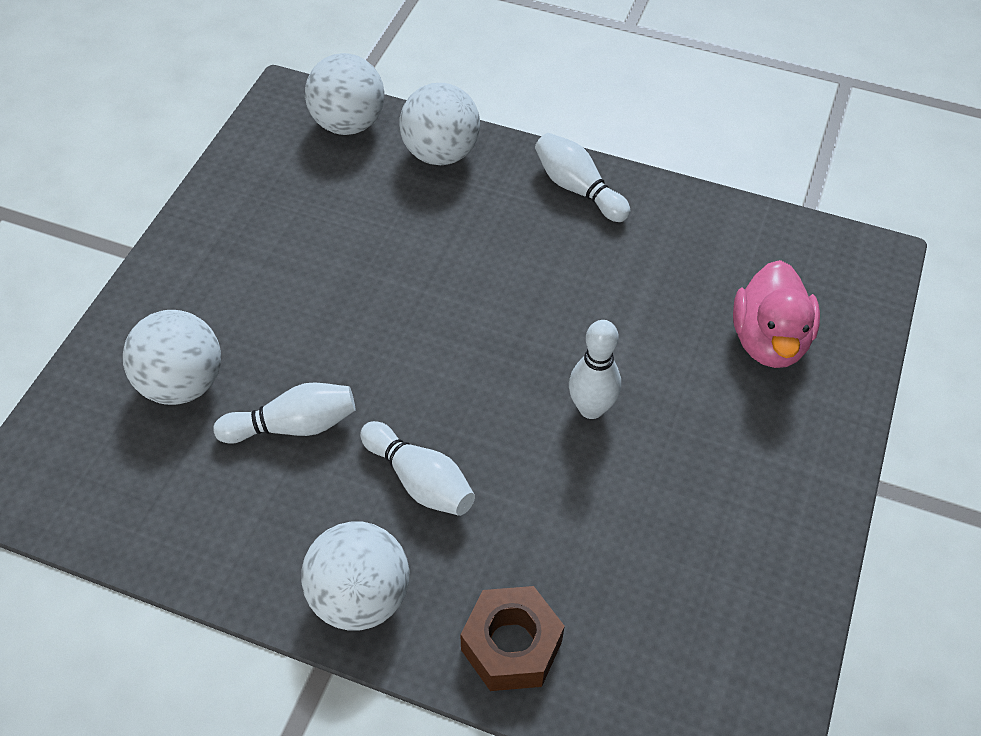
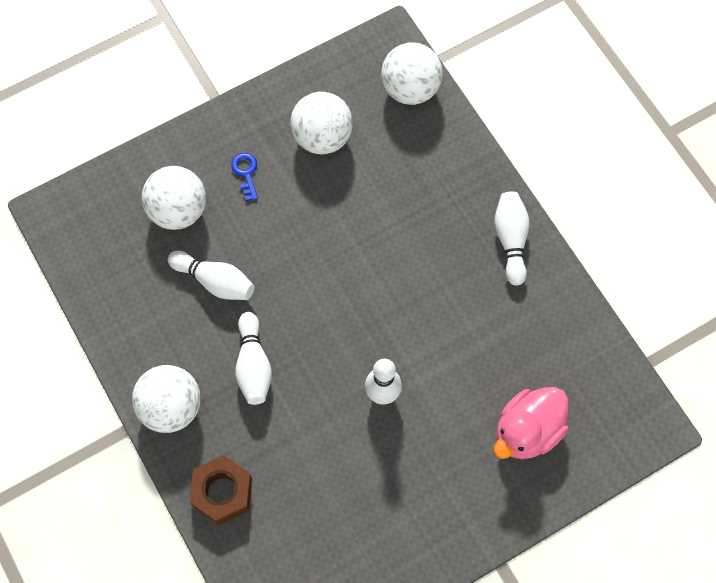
camera: 40 degrees right, 15 degrees up
(234, 298) = (246, 173): none -> blue key
(440, 153) = (448, 152): white ball -> white ball (322, 137)

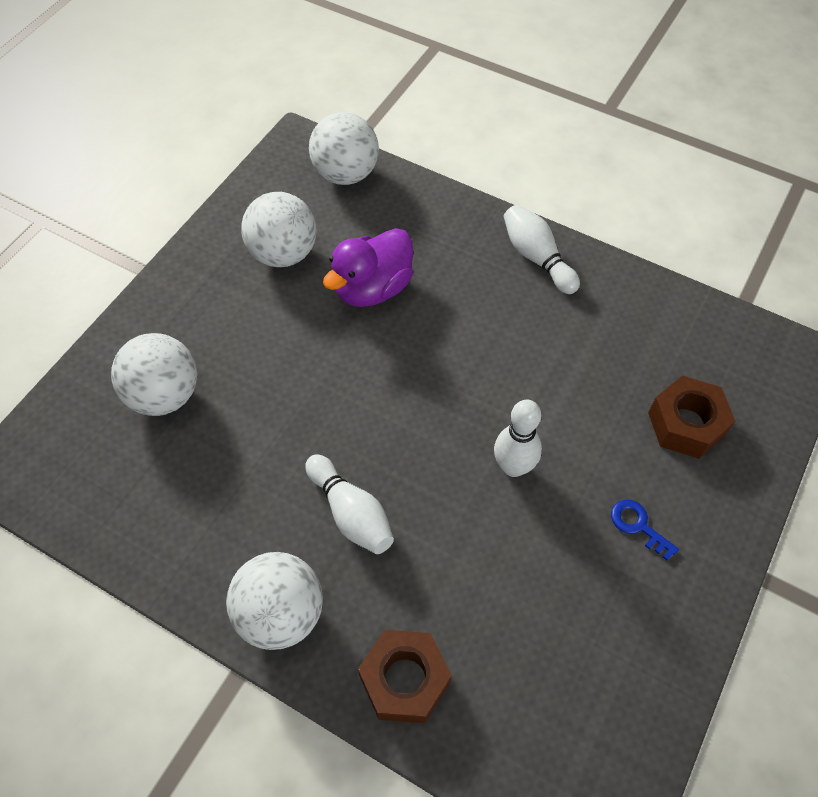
camera: 30 degrees left, 10 degrees down
(215, 281) = (251, 447): white bowling pin -> none
(246, 173) = (221, 323): blue key -> blue key (638, 526)
(370, 201) = (372, 288): none -> purple duck
(527, 431) = (686, 424): pink duck -> brown nut

